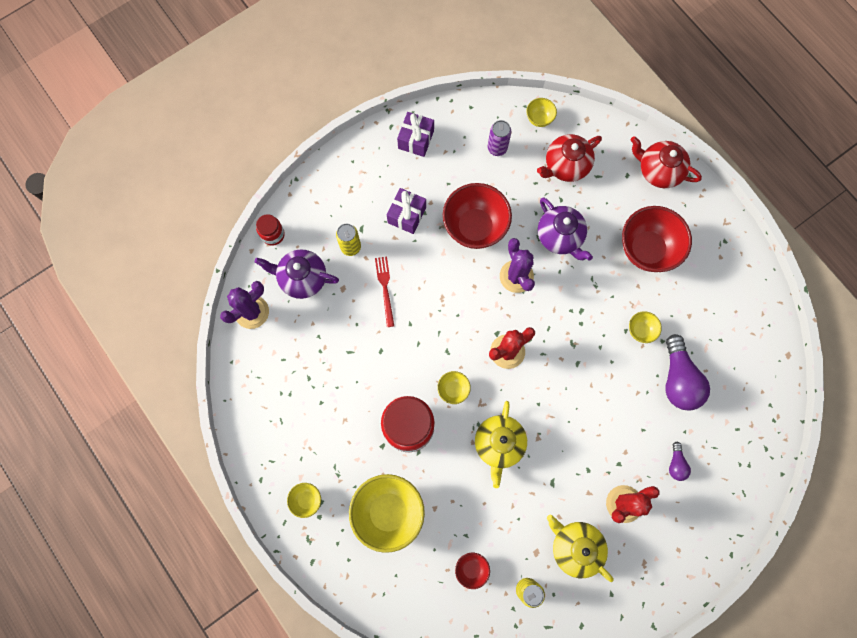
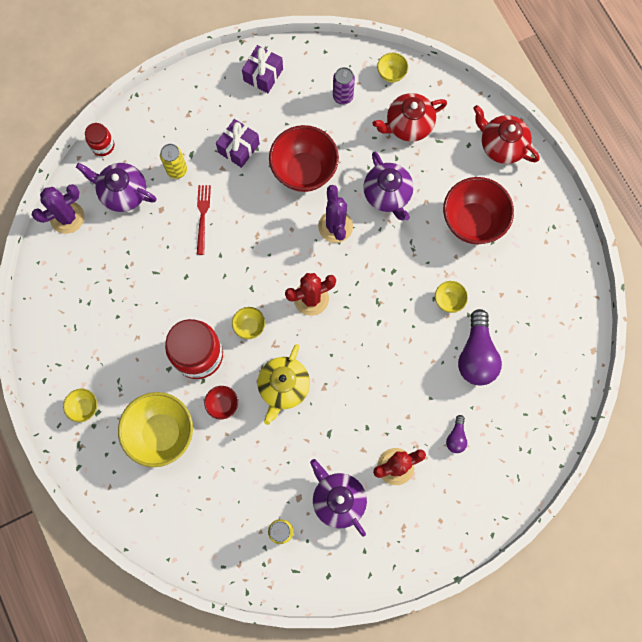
camera: 10 degrees right, 0 degrees up
(471, 569) = (231, 502): red bowl -> red bowl (223, 404)
(575, 547) = (338, 499): yellow teapot -> purple teapot

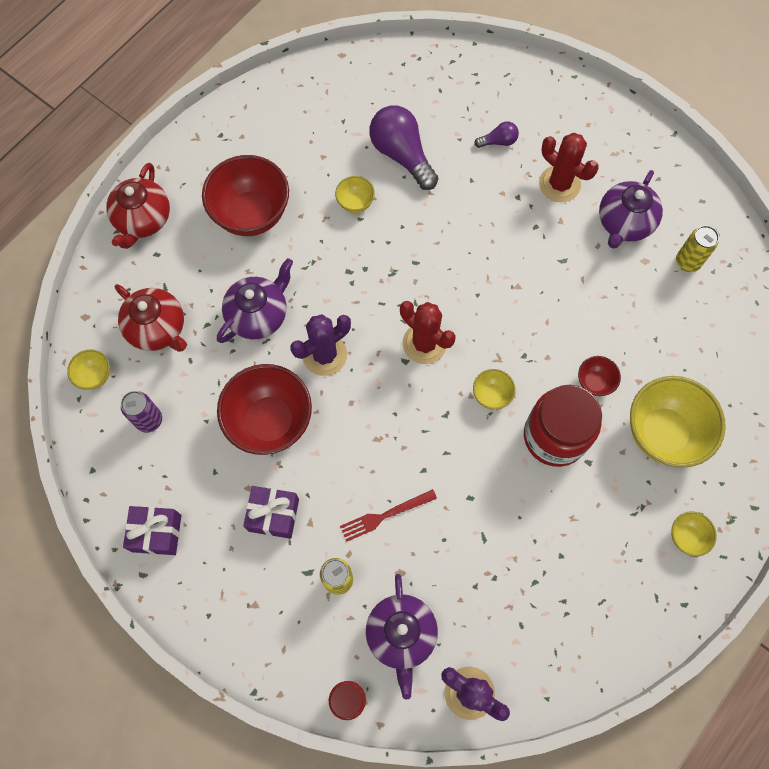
camera: 115 degrees left, 5 degrees down
(283, 387) = (539, 327): yellow teapot -> none
(476, 355) = (402, 155): purple light bulb -> purple light bulb turned 105 degrees counterclockwise

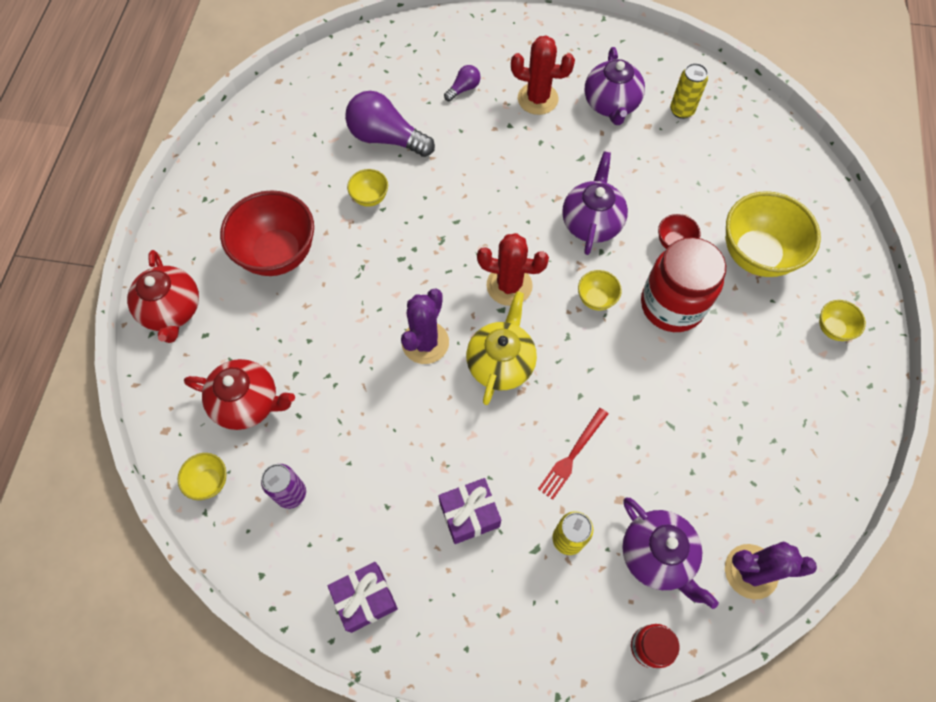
camera: 30 degrees left, 5 degrees down
(258, 315) = (340, 339): purple teapot -> purple teapot (591, 222)
(270, 421) = (411, 430): red bowl -> none
(375, 406) = (501, 363): none -> yellow teapot

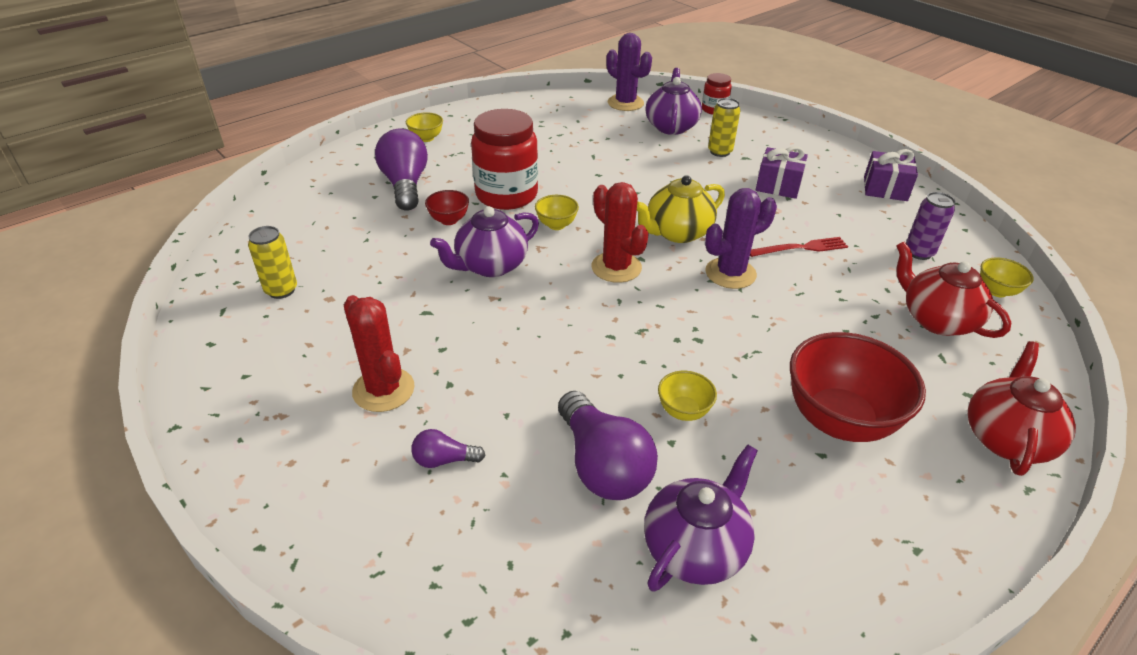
camera: 140 degrees left, 25 degrees down
(572, 455) = (676, 174): red fork -> red fork (801, 248)
(611, 104) = (327, 335): purple teapot -> purple teapot (695, 547)
(756, 255) = (405, 185): yellow bowl -> purple light bulb

